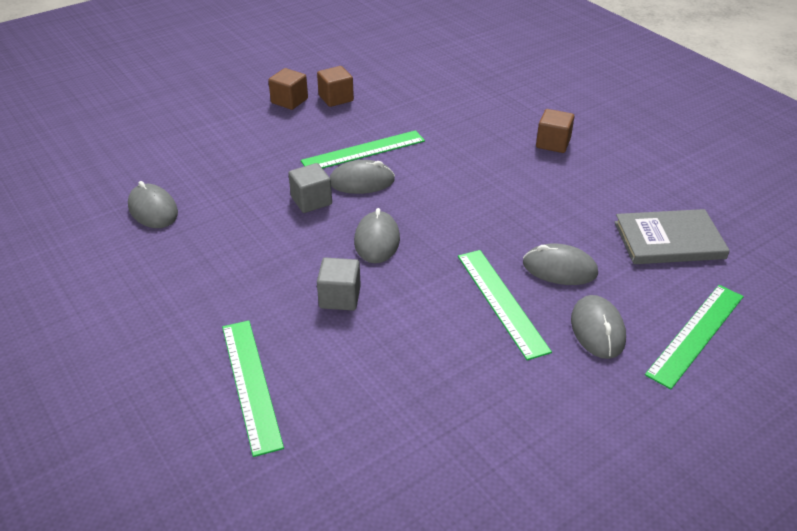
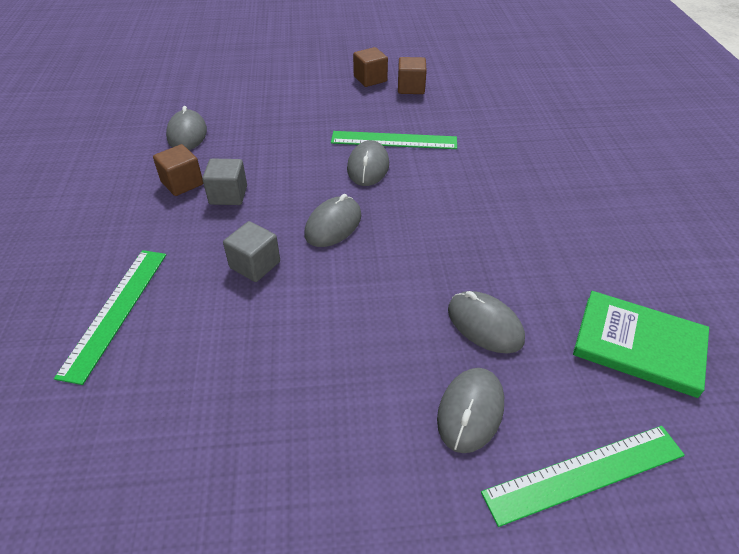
camera: 30 degrees right, 5 degrees up
(311, 201) = (310, 169): grey cube -> grey cube (228, 195)
(361, 181) = (368, 167): grey mouse -> grey mouse turned 75 degrees clockwise
(501, 302) = (395, 334): green ruler -> none
(553, 143) = (586, 192): brown cube -> brown cube (182, 183)
(669, 240) = (639, 345): grey book -> green book

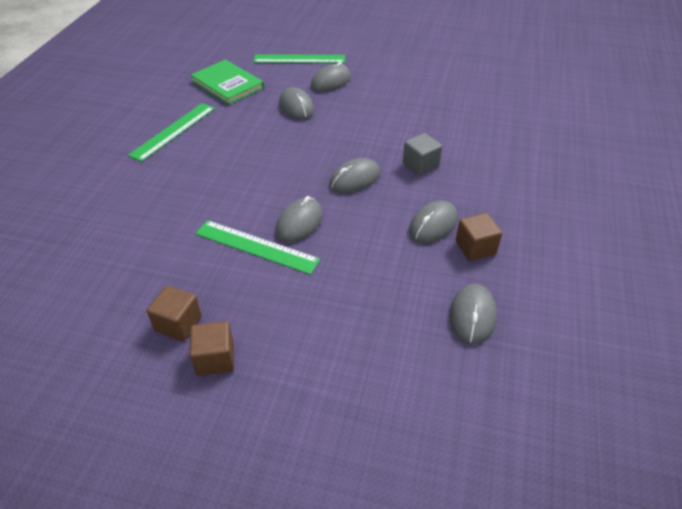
camera: 160 degrees left, 0 degrees up
(115, 311) = (515, 158): green ruler -> green ruler (173, 131)
(228, 195) = (433, 225): grey cube -> grey mouse

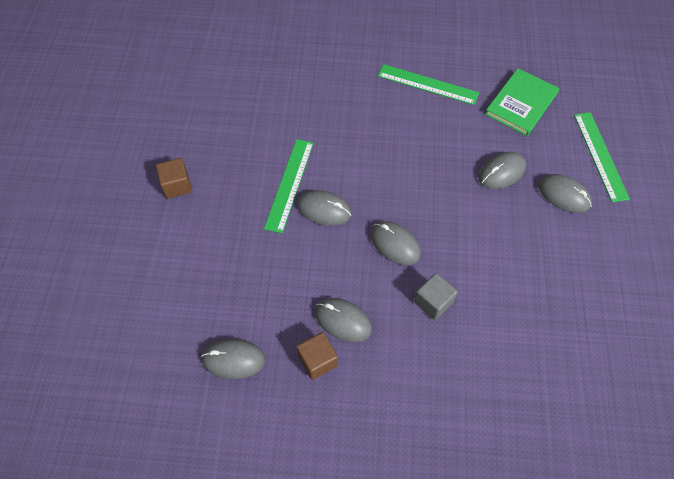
camera: 80 degrees right, 15 degrees up
(178, 324) = (205, 155): brown cube -> none

